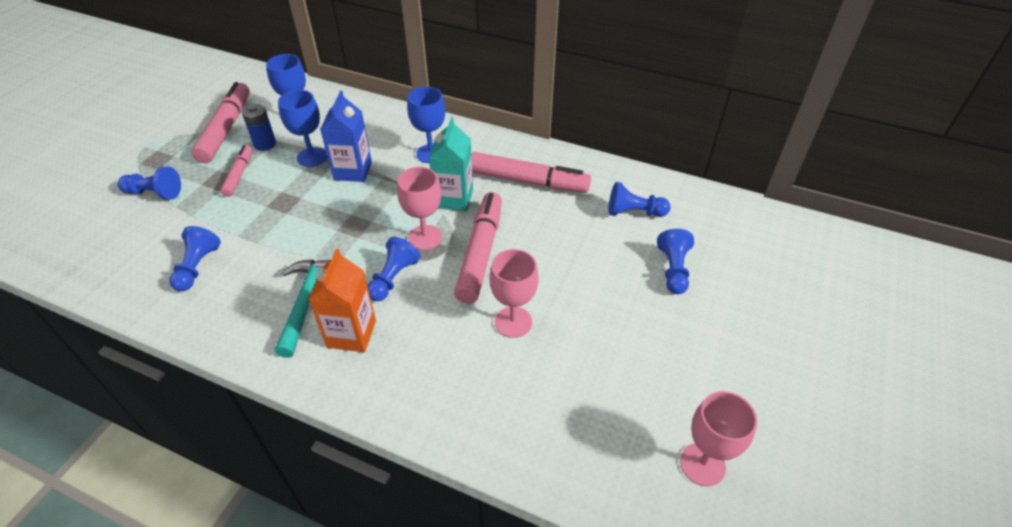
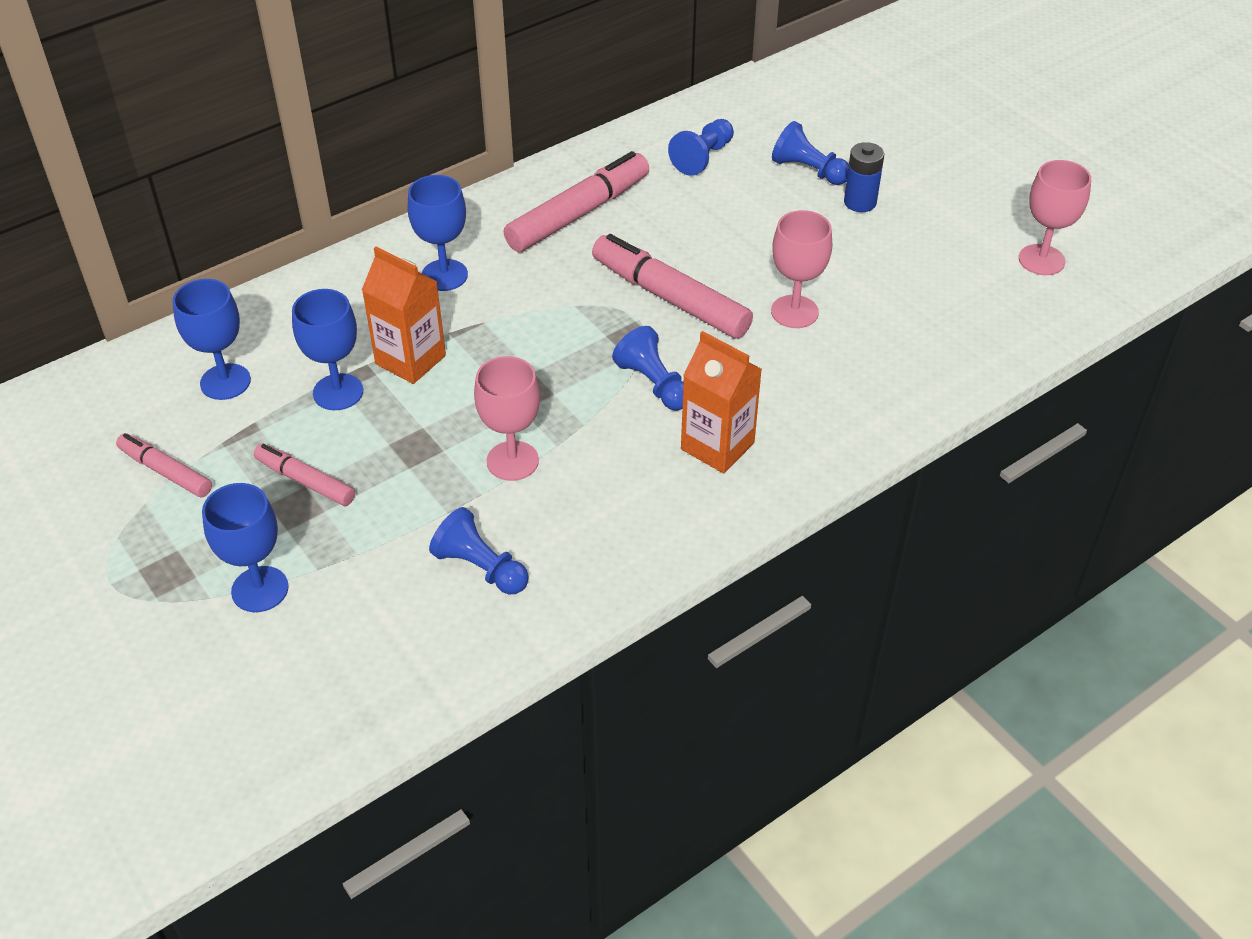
camera: 60 degrees left, 0 degrees up
(154, 193) = (260, 589): blue pawn -> blue goblet
(226, 129) = (166, 471): pink marker -> pink marker, size x0.57
(265, 144) = (254, 435): blue battery -> blue battery (860, 202)
(306, 302) = (634, 473): turquoise hammer -> none
(353, 171) = (410, 360): blue carton -> orange carton
(425, 237) = (604, 334): pink goblet -> pink goblet (512, 461)
(454, 198) = (554, 286): turquoise carton -> none

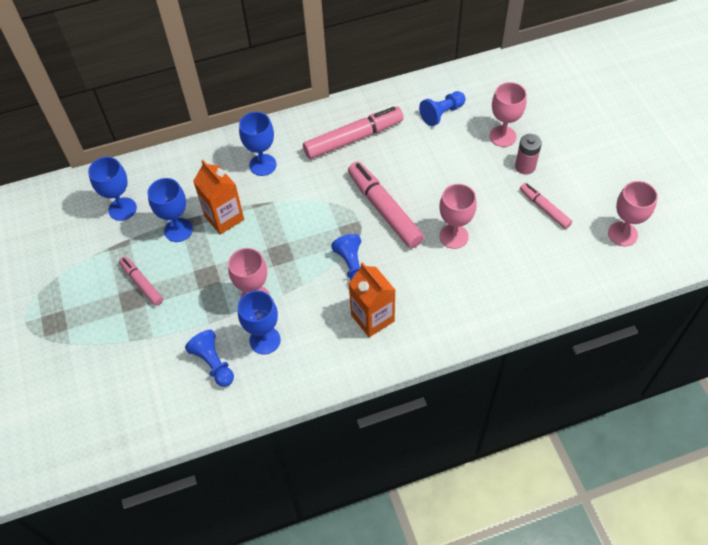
camera: 20 degrees right, 10 degrees up
(166, 471) = (74, 259): pink marker -> pink marker (544, 208)
(260, 589) = (96, 346): blue goblet -> blue goblet (265, 340)
(808, 170) = (502, 136): blue pawn -> pink goblet
(860, 202) = (525, 166): blue battery -> pink battery

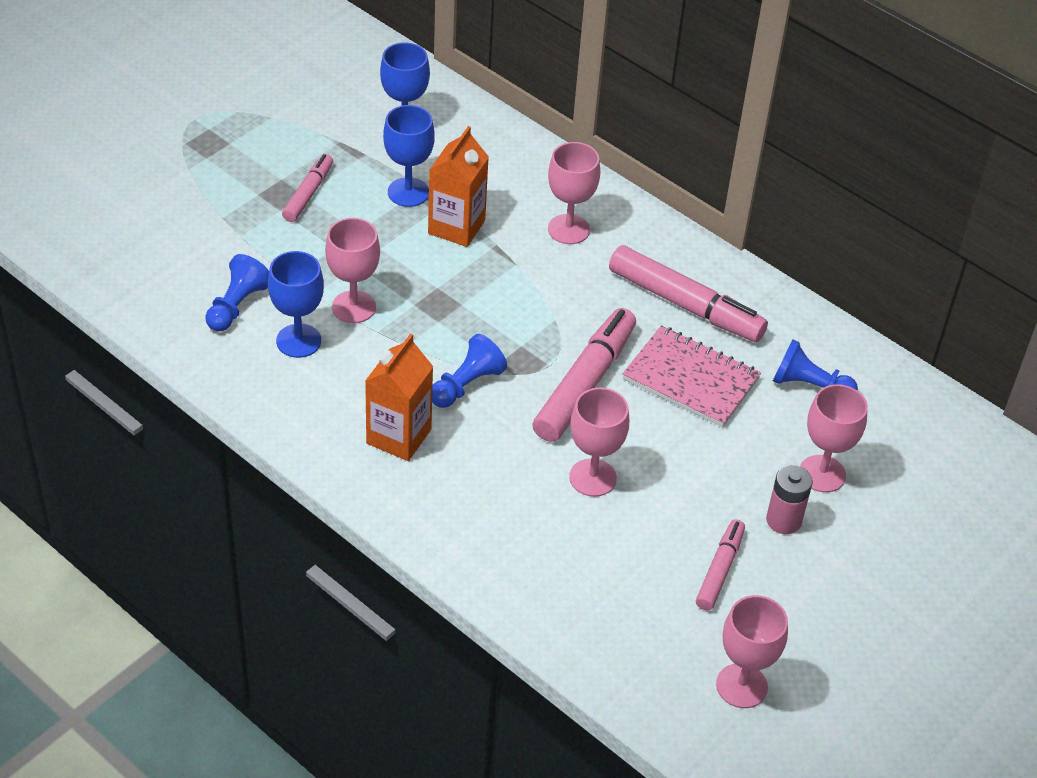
camera: 55 degrees right, 10 degrees down
(262, 165) = (568, 229): blue goblet -> pink goblet
(408, 161) = (691, 379): none -> pink notebook

